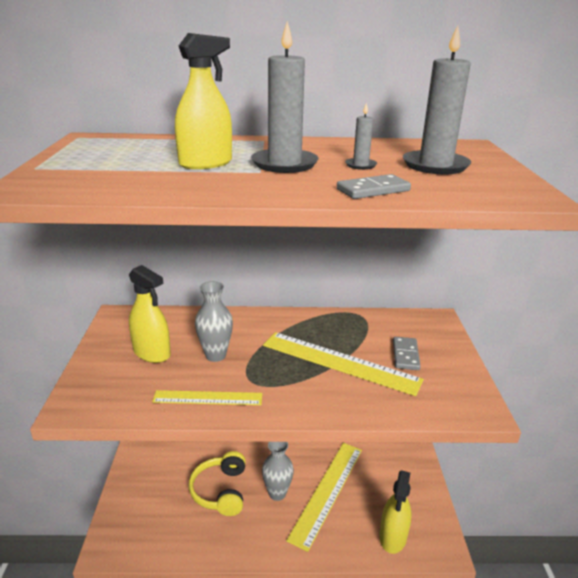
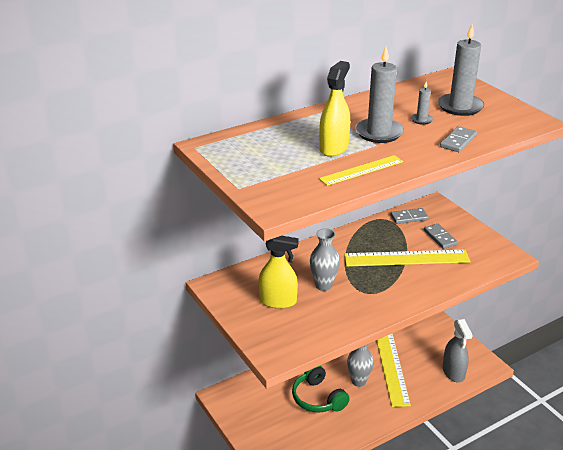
camera: 30 degrees left, 5 degrees up
(208, 398) = (353, 314): yellow ruler -> yellow ruler (361, 170)
(220, 491) = (318, 398): yellow headphones -> green headphones
(390, 322) = (409, 217): none -> grey domino
(393, 536) = (453, 372): yellow spray bottle -> grey spray bottle

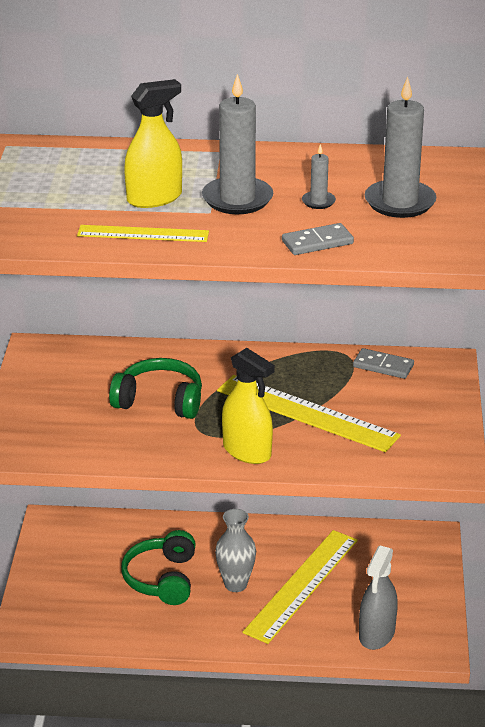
camera: 35 degrees right, 0 degrees up
(278, 301) = (84, 396): yellow spray bottle -> yellow spray bottle (247, 451)
(323, 285) = (159, 401): grey vase -> green headphones
(440, 237) = (389, 407): grey domino -> none

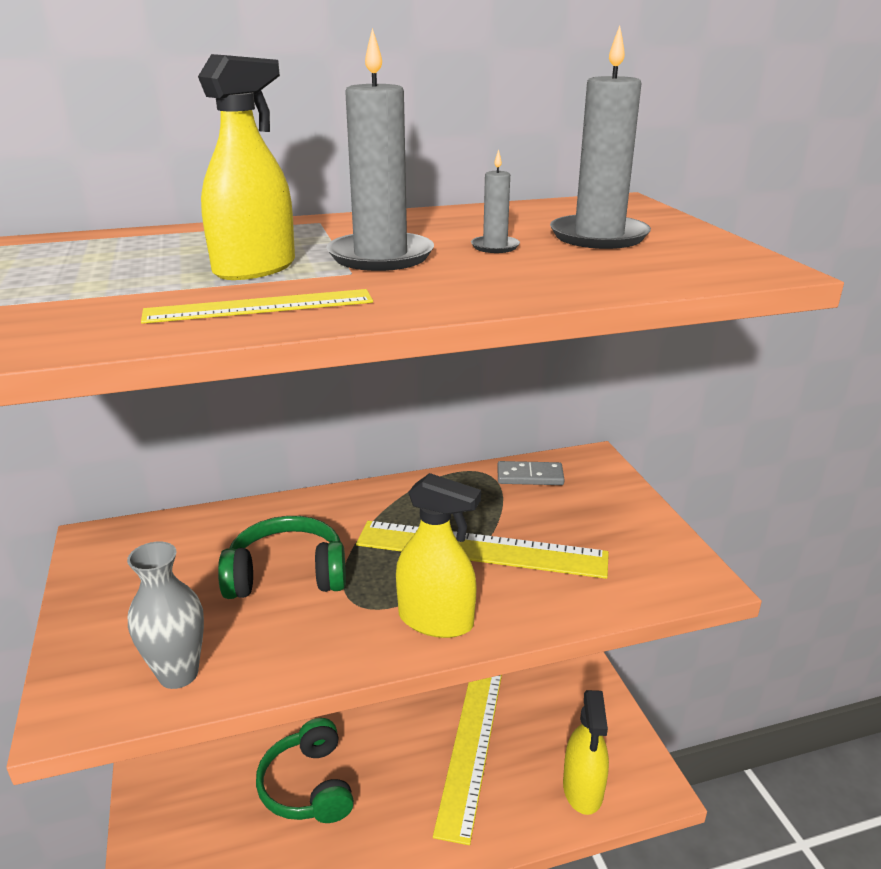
camera: 20 degrees left, 5 degrees down
(235, 584) = (397, 768): grey vase -> grey vase (178, 674)
(317, 242) = (541, 282): grey domino -> none
(377, 634) = (583, 789): grey spray bottle -> yellow spray bottle

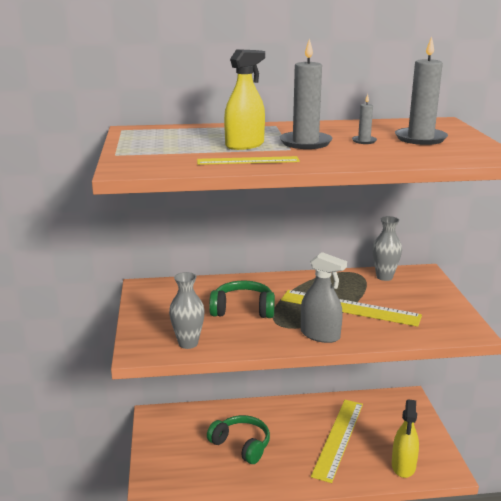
camera: 10 degrees right, 5 degrees down
(308, 786) = (241, 445): green headphones -> green headphones turned 135 degrees clockwise
(435, 620) = (320, 335): yellow spray bottle -> grey spray bottle
(530, 476) = (384, 277): grey domino -> grey vase

